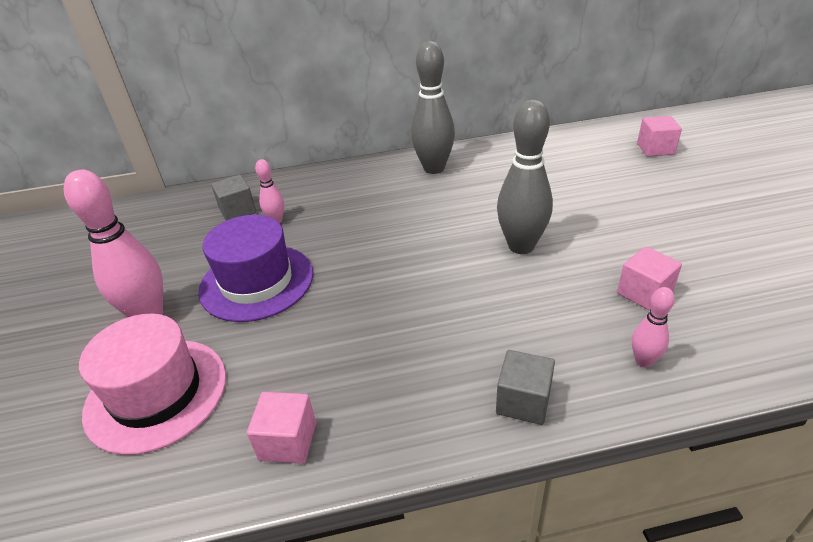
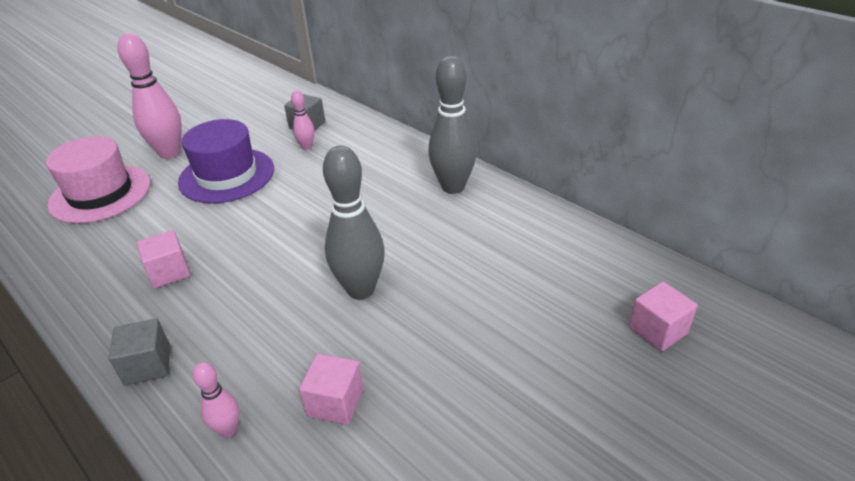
camera: 55 degrees right, 0 degrees up
(288, 441) = (74, 264): pink cube -> pink cube (169, 272)

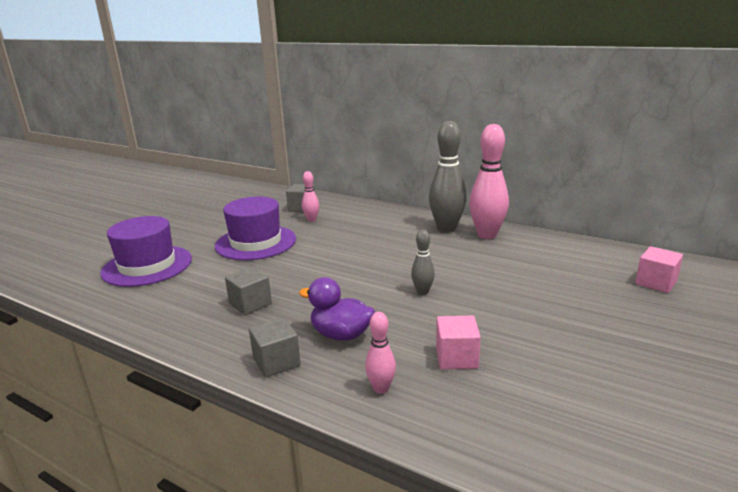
camera: 15 degrees left, 15 degrees down
(100, 193) = (147, 266): pink hat -> purple hat
(169, 153) = (193, 235): pink bowling pin -> pink bowling pin (487, 235)
(169, 272) = (250, 304): pink cube -> grey cube
(234, 339) = (341, 334): none -> purple duck
(361, 289) = (422, 292): grey bowling pin -> grey bowling pin, size x0.50

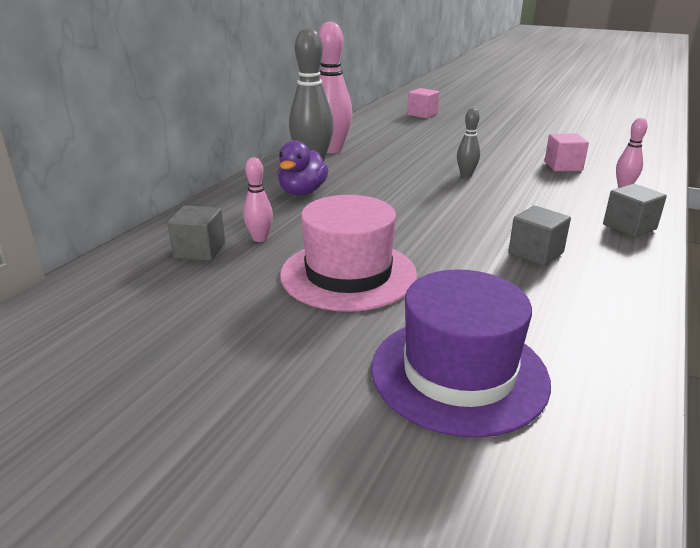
camera: 95 degrees left, 5 degrees up
(256, 242) = (348, 274): purple hat -> pink hat
(341, 334) = (563, 203): purple duck -> purple duck (302, 192)

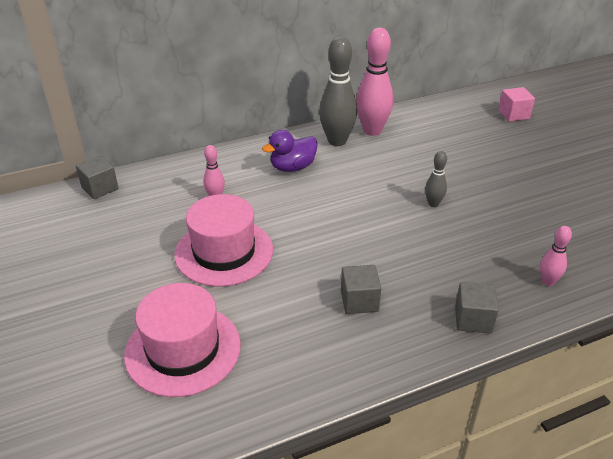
camera: 40 degrees right, 10 degrees up
(200, 251) = (174, 191): grey cube -> grey cube (100, 188)
(458, 373) = (183, 349): purple hat -> pink hat
(563, 166) = (535, 233): pink cube -> none

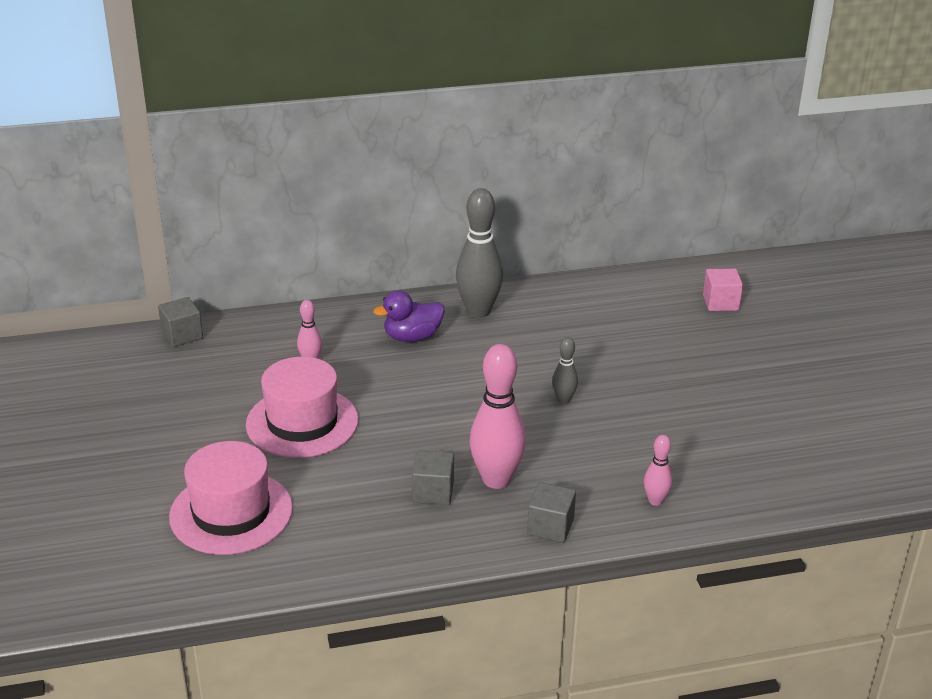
camera: 10 degrees right, 5 degrees down
(372, 131) = (527, 303): pink bowling pin -> pink bowling pin (496, 480)

